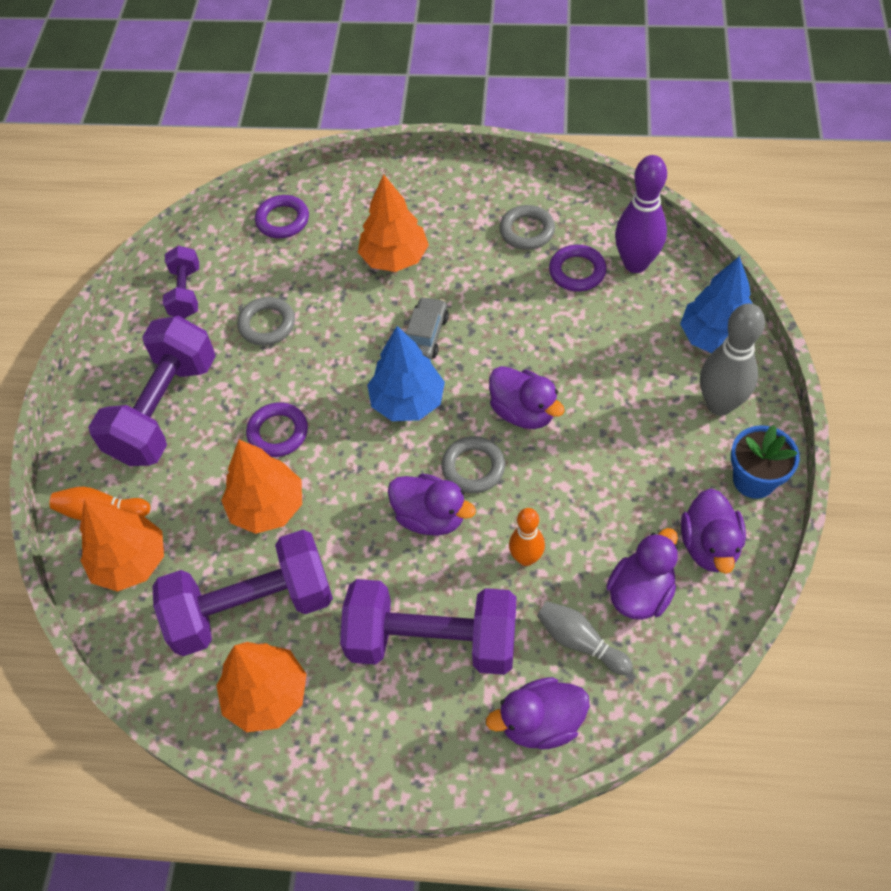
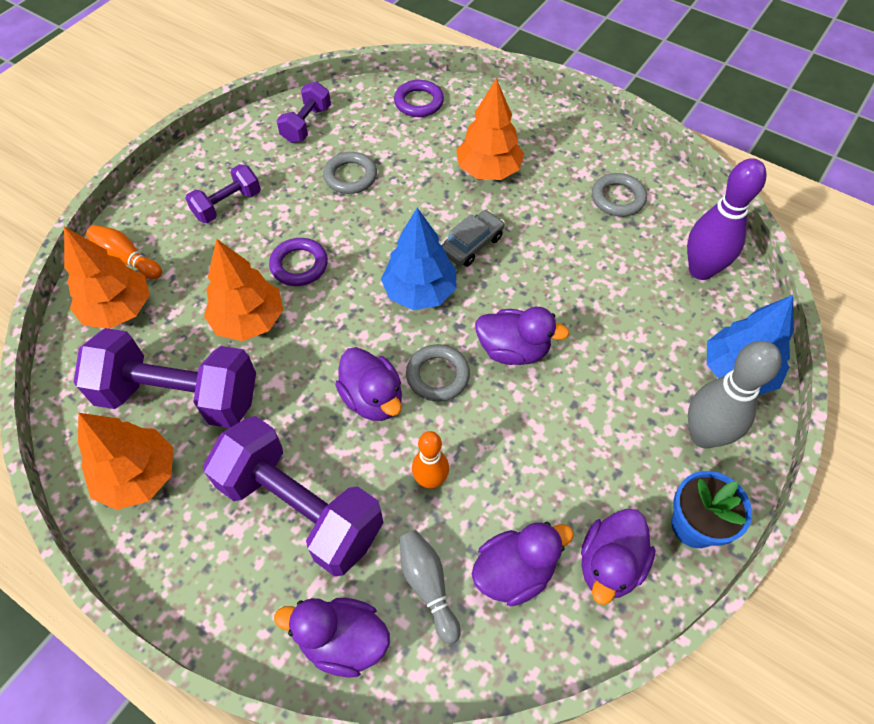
camera: 25 degrees right, 0 degrees up
(164, 409) = (227, 205): purple dumbbell -> purple dumbbell, size x0.52
(523, 412) = (513, 350): purple duck -> purple duck turned 60 degrees counterclockwise
(577, 271) = (641, 252): purple ring -> none

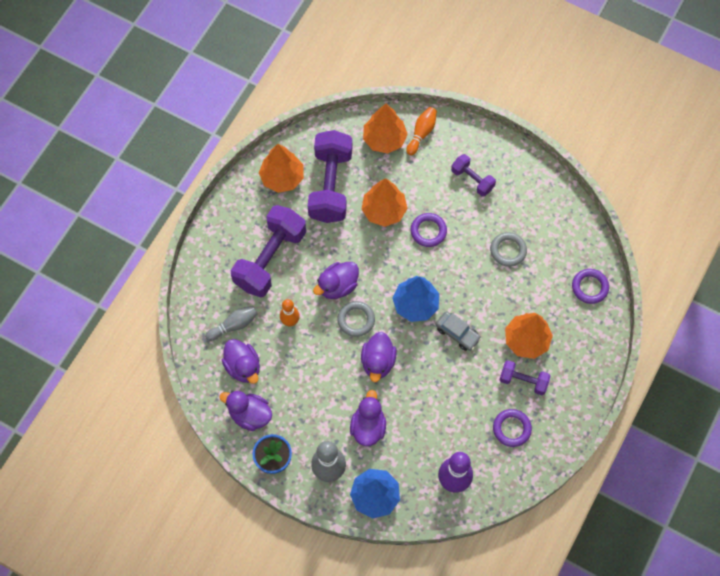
camera: 85 degrees right, 10 degrees up
(306, 124) = (554, 214): purple dumbbell -> purple dumbbell (523, 381)
(343, 641) = (206, 289): purple duck -> purple duck (368, 426)
(617, 198) = (511, 428): grey ring -> purple ring

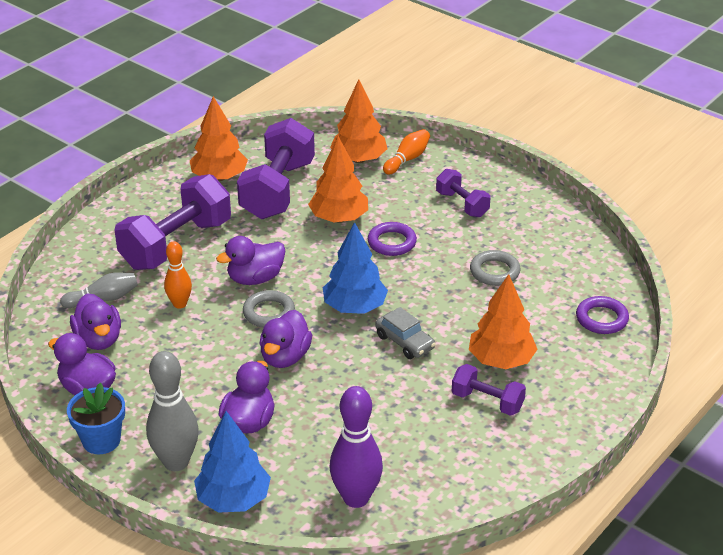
camera: 10 degrees right, 30 degrees down
(511, 428) = (458, 450): purple ring -> none

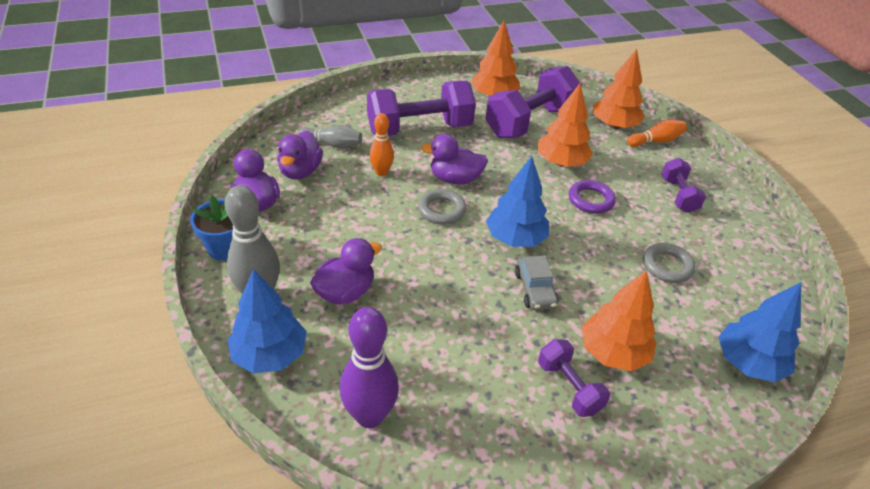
camera: 30 degrees right, 5 degrees up
(285, 357) = (423, 252): purple duck -> none
(601, 319) = (748, 363): purple ring -> blue tree

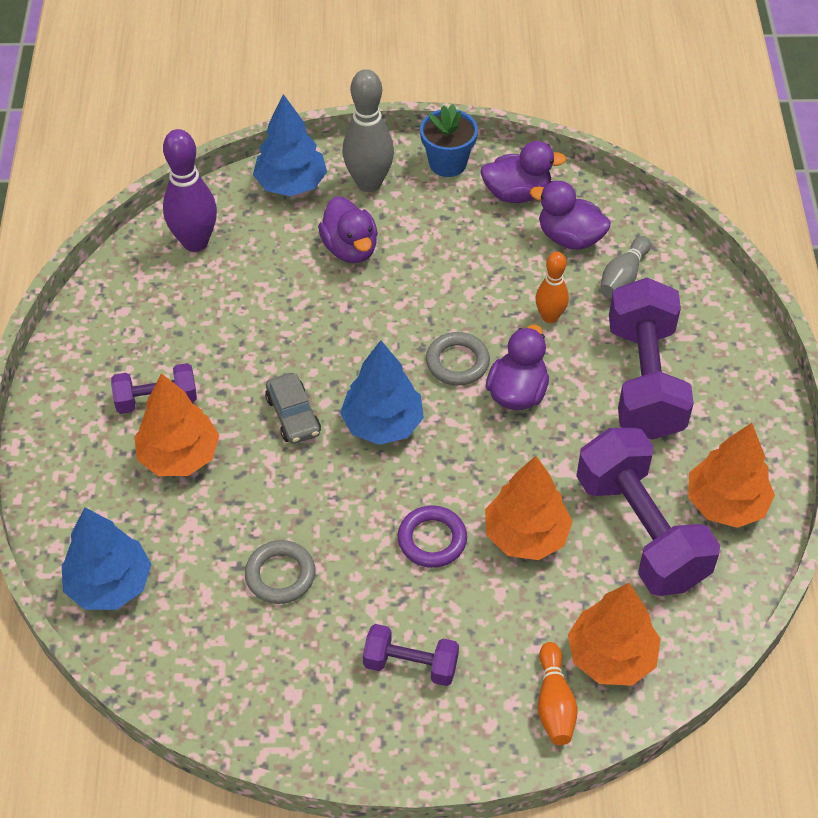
camera: 110 degrees right, 10 degrees up
(535, 290) = (293, 415): grey car -> grey car turned 120 degrees counterclockwise

